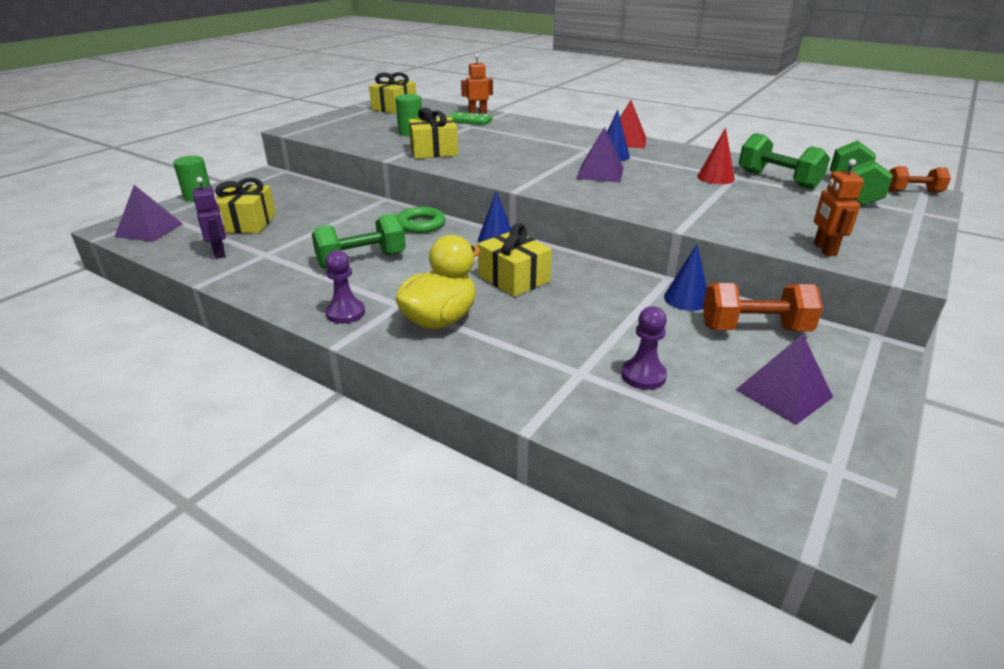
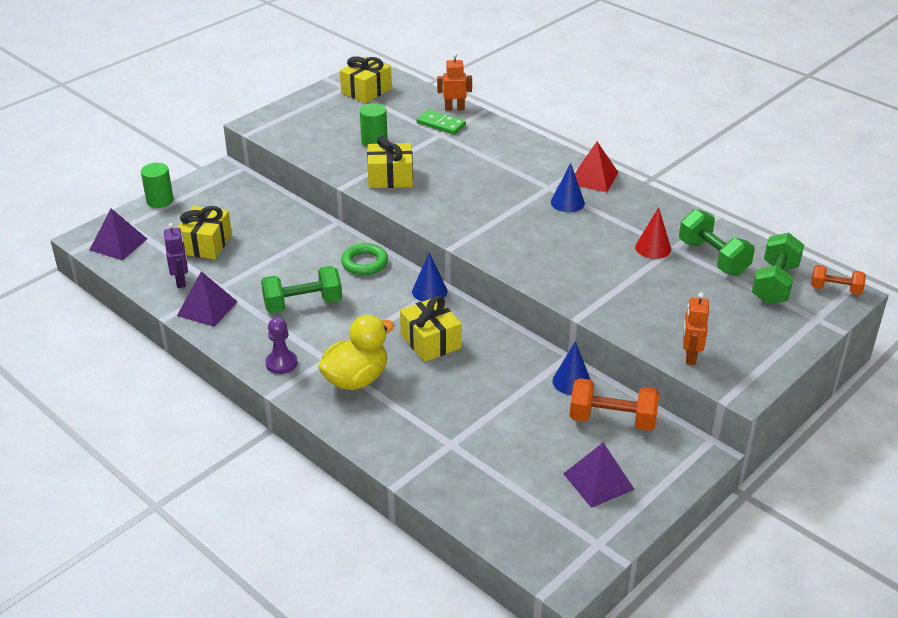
camera: 10 degrees right, 5 degrees up
(600, 173) = (542, 229): purple pyramid -> purple pyramid (207, 308)
(643, 375) = (498, 452): purple pawn -> none

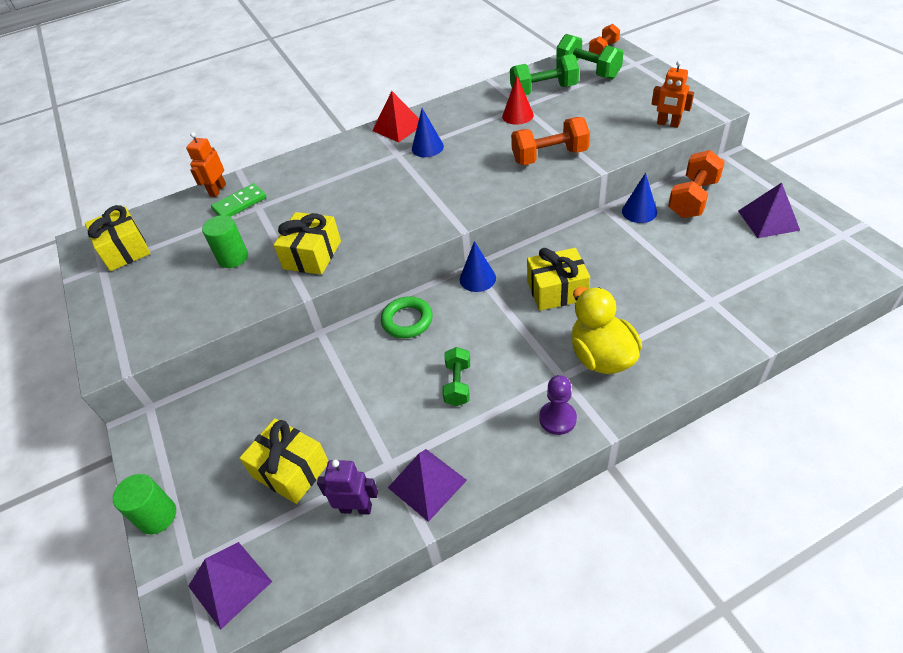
camera: 65 degrees left, 10 degrees up
(303, 304) = (458, 384): green dumbbell -> green dumbbell, size x0.63
(587, 280) = (549, 156): none -> orange dumbbell

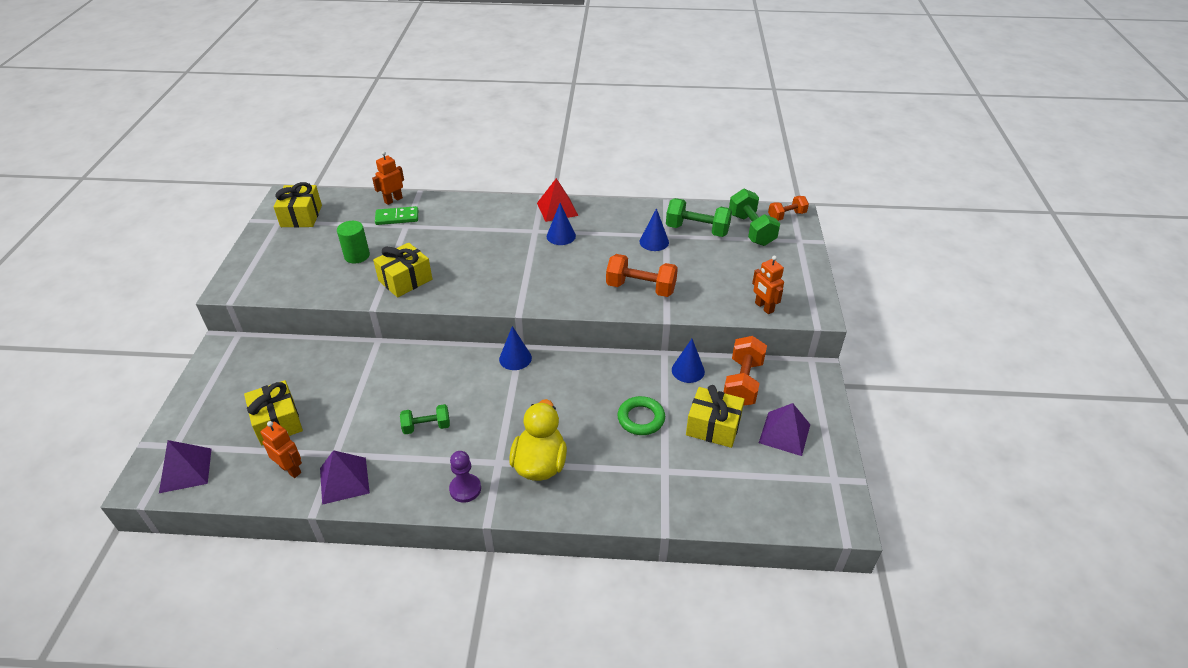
camera: 25 degrees right, 5 degrees down
(157, 516) = (185, 405): green cylinder -> none
(356, 508) = (291, 469): purple robot -> orange robot
(407, 320) = (439, 363): green ring -> green ring (641, 418)
(458, 384) = (426, 427): green dumbbell -> green dumbbell turned 45 degrees clockwise
(517, 115) = (654, 242): red cone -> blue cone
(557, 290) = (560, 398): yellow gift -> yellow gift (713, 426)
(693, 199) = (742, 383): orange dumbbell -> orange dumbbell turned 45 degrees counterclockwise

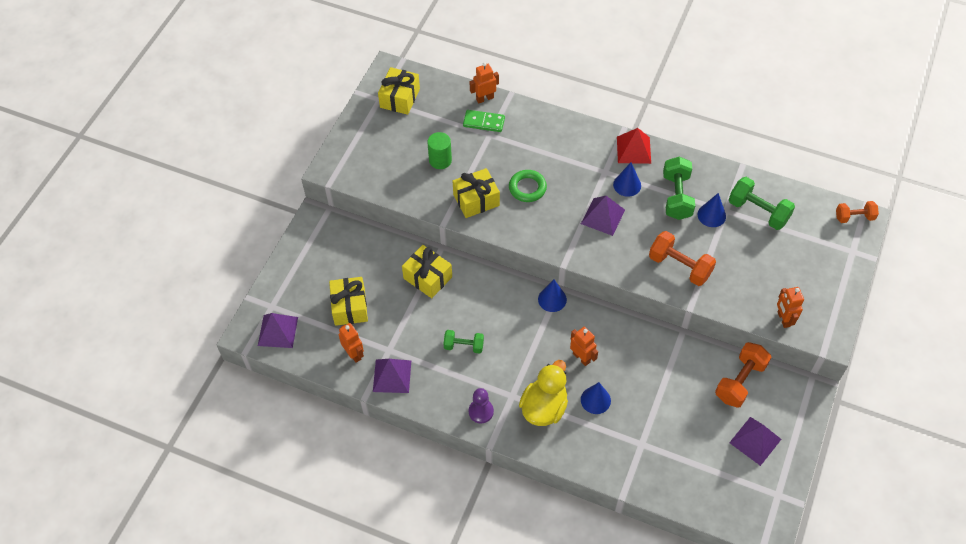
camera: 20 degrees right, 15 degrees up
(546, 265) = (603, 216): none -> purple pyramid
(566, 404) = (581, 357): none -> orange robot
(641, 418) = (639, 390): green ring -> green ring (527, 188)
(688, 370) = (697, 355): blue cone -> blue cone (595, 400)
(713, 426) = (697, 416): yellow gift -> yellow gift (428, 277)
(751, 229) = (811, 225): green dumbbell -> green dumbbell (676, 196)

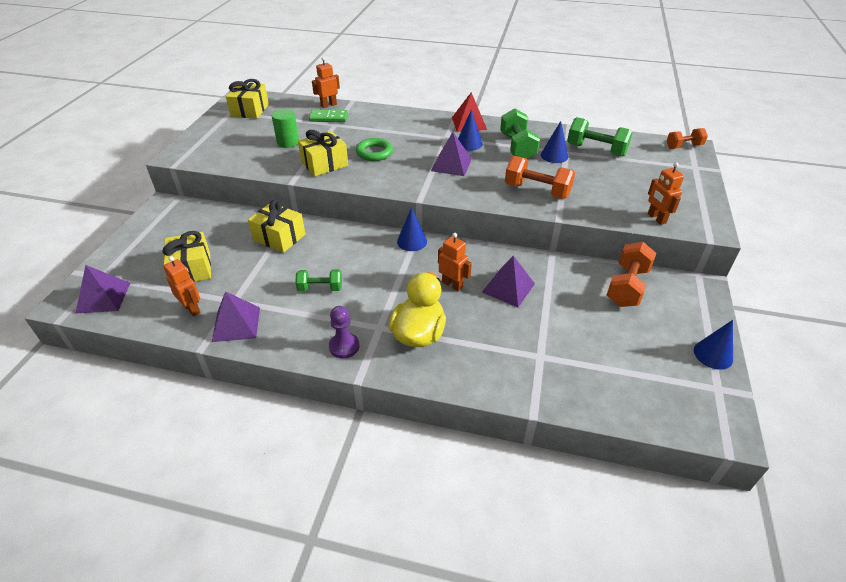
camera: 10 degrees left, 15 degrees down
(595, 400) = (476, 320): blue cone -> blue cone (713, 354)
(755, 441) = (666, 337): purple pyramid -> purple pyramid (508, 288)

